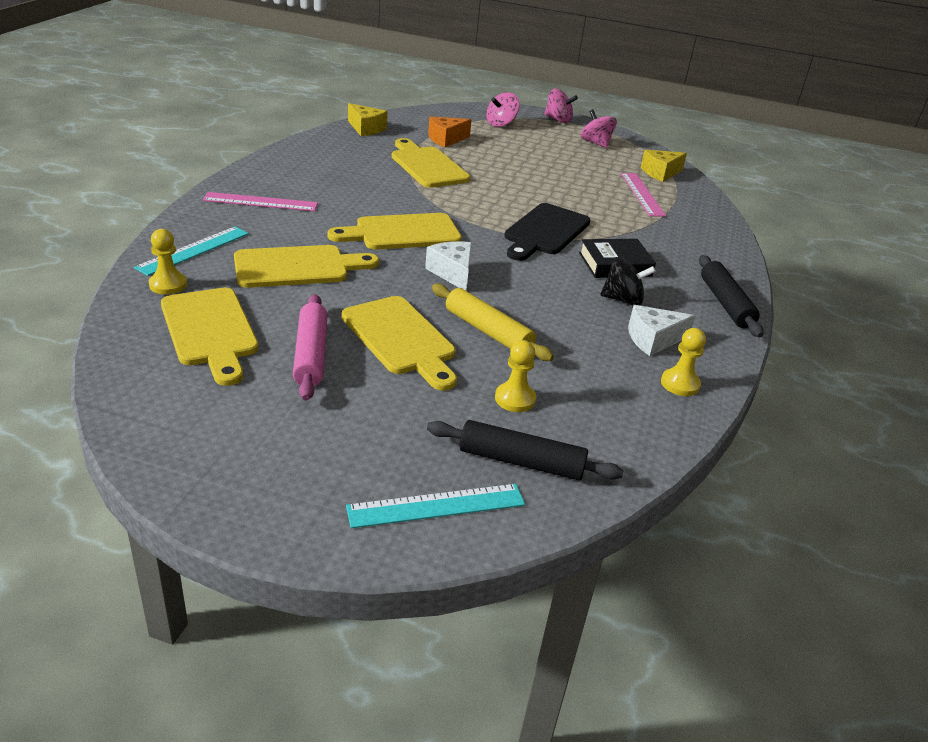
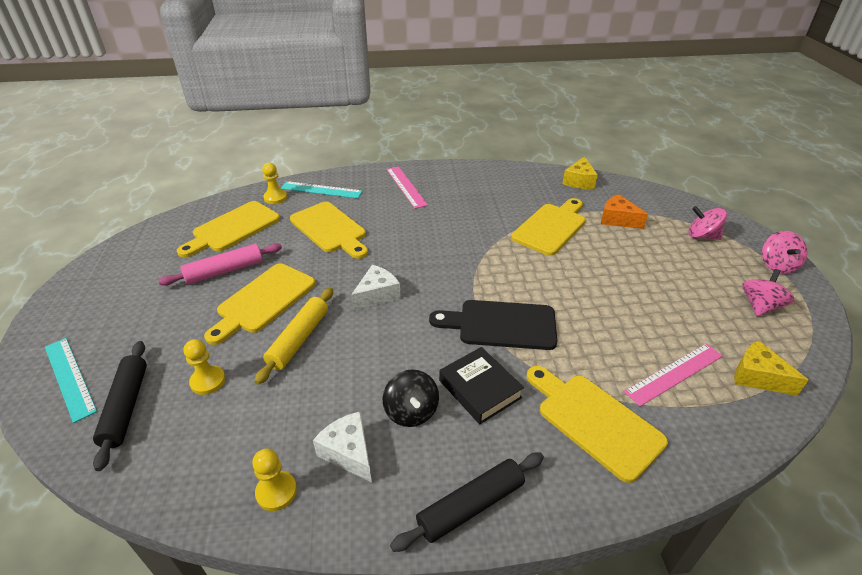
camera: 70 degrees right, 5 degrees up
(402, 233) = (419, 252): yellow cutting board -> yellow cutting board (594, 421)

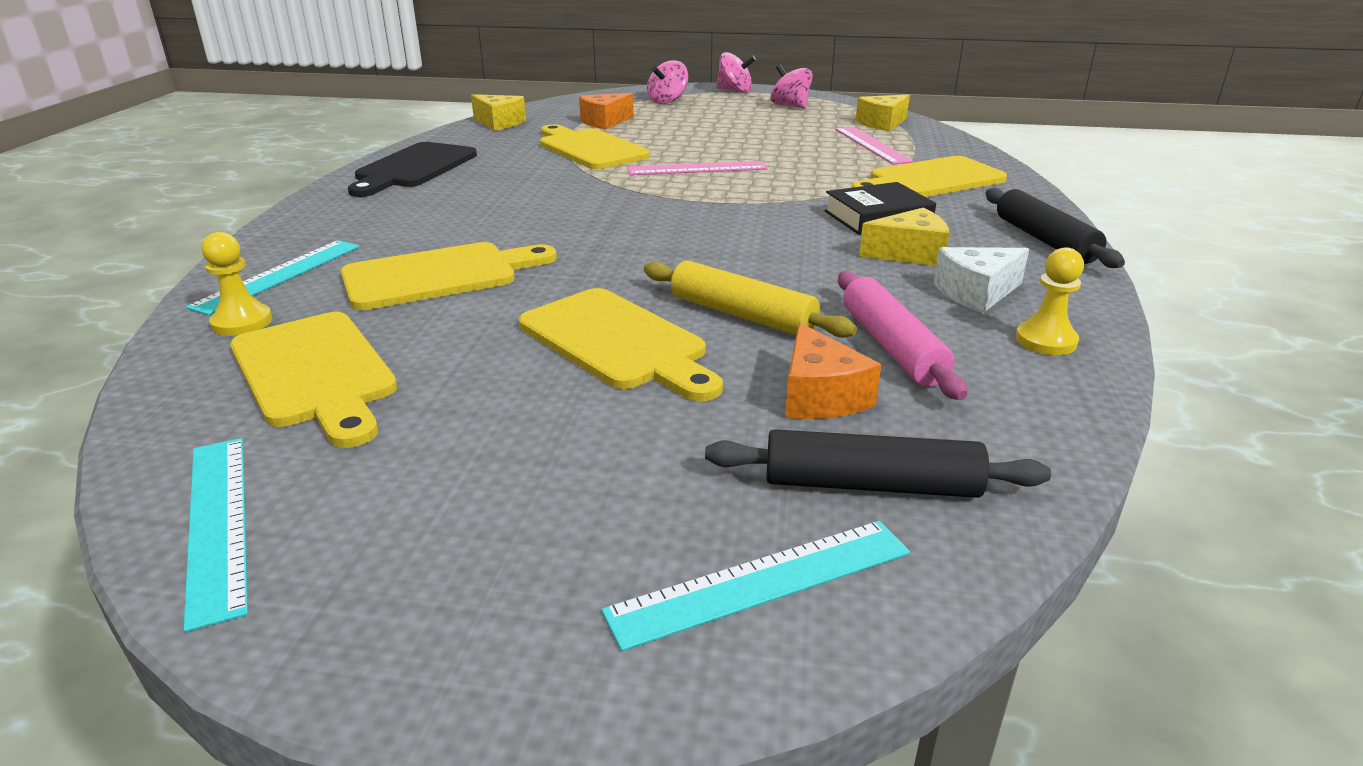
camera: 75 degrees left, 10 degrees down
(136, 244) = (217, 523): none -> turquoise ruler
(208, 381) = (819, 396): yellow pawn -> orange cheese
(225, 271) = (484, 382): pink rolling pin -> pink rolling pin (892, 346)
(377, 295) = (664, 254): white cheese -> none
(406, 186) = (372, 210): pink ruler -> pink ruler (697, 168)
(411, 411) = (909, 254): black spinning top -> yellow cheese
(501, 325) = (769, 195): black cutting board -> black cutting board (413, 168)

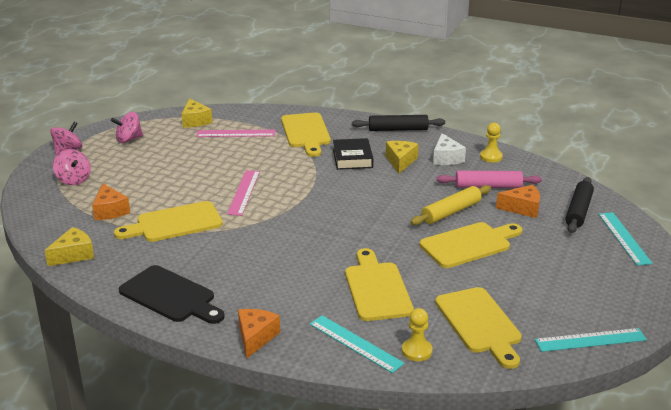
camera: 75 degrees left, 0 degrees up
(311, 217) = (255, 337): none -> orange cheese
(315, 374) = (480, 324): yellow cutting board -> yellow cutting board turned 90 degrees clockwise

